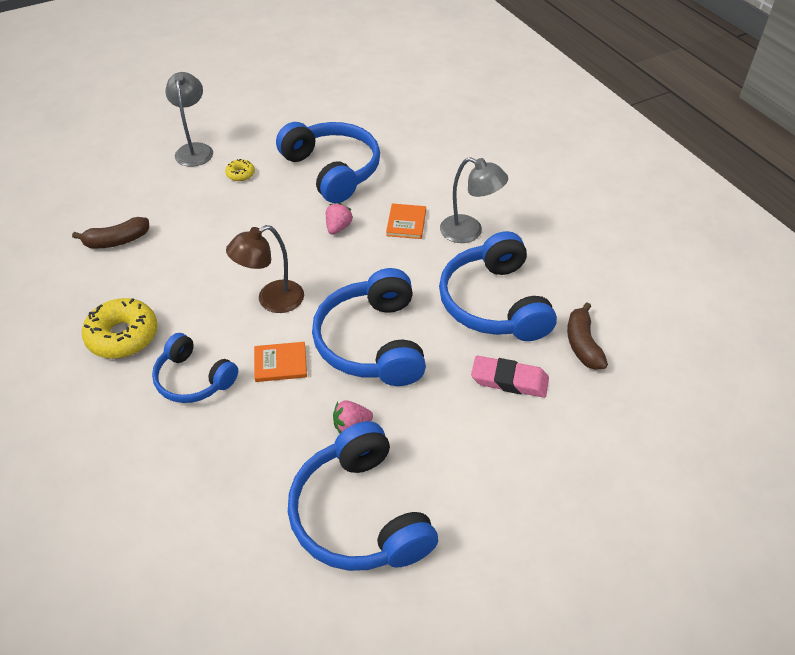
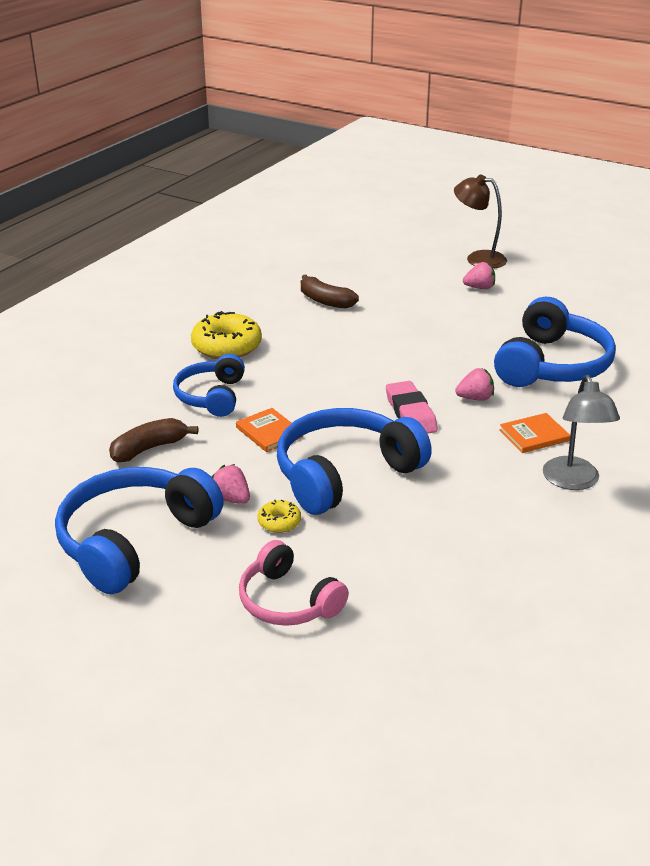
camera: 60 degrees right, 15 degrees down
(195, 149) = (479, 288): grey lamp -> pink strawberry
(240, 174) = (478, 321): yellow donut -> yellow donut (279, 522)
(272, 301) = (338, 399): brown lamp -> brown lamp (478, 258)
(494, 303) = (484, 535): blue headphones -> none
(497, 442) = (288, 601): none -> pink headphones
(509, 380) = (381, 583): pink eraser -> pink eraser (410, 413)
(582, 344) = (492, 625): brown banana -> brown banana (149, 449)

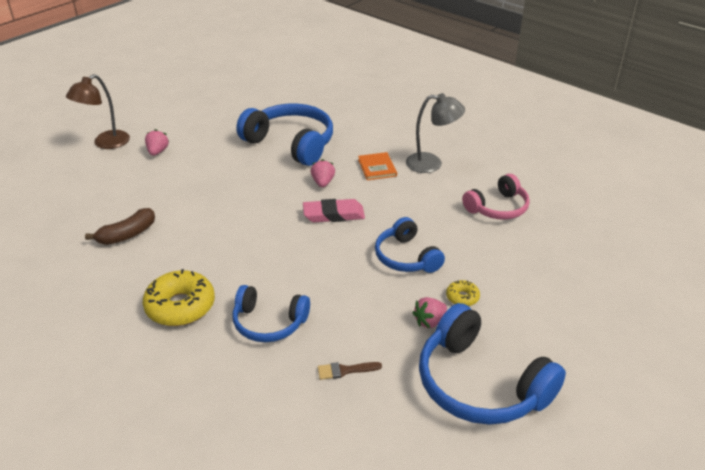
camera: 80 degrees left, 5 degrees up
(149, 449) = (345, 370): brown banana -> brown brush
(269, 432) = (339, 291): orange book -> none
(288, 601) = (551, 301): pink headphones -> pink headphones (497, 208)
(345, 474) = (406, 257): blue headphones -> blue headphones, size x0.61

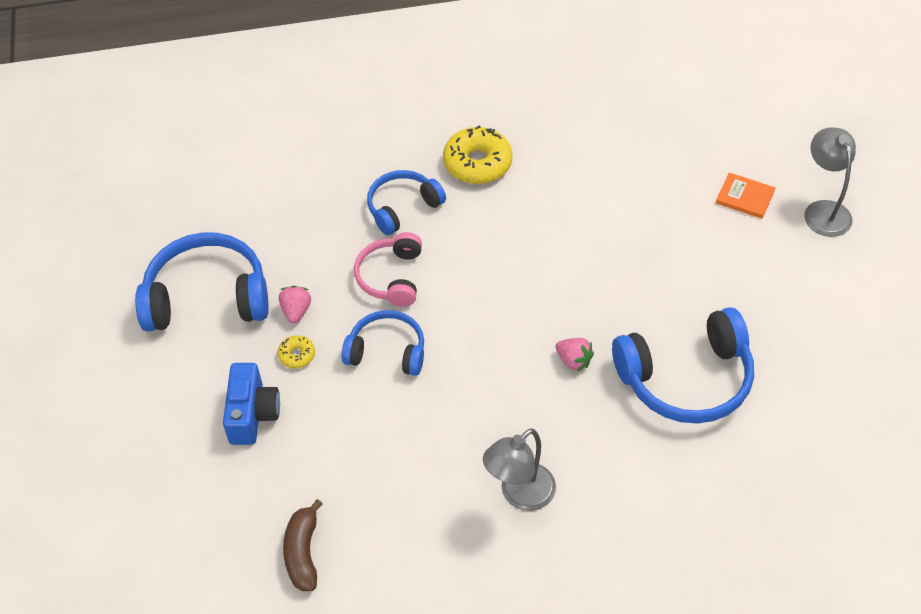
camera: 130 degrees right, 15 degrees up
(105, 143) = (823, 210): brown lamp -> grey lamp
(127, 235) = (616, 167): brown banana -> brown banana (303, 553)
(157, 152) = (766, 247): pink strawberry -> none
(333, 215) = (506, 335): pink eraser -> none
(345, 370) = (306, 226): brown brush -> none
(377, 168) = (559, 432): orange book -> orange book (745, 197)
(497, 208) = (381, 492): pink headphones -> pink headphones (391, 277)
(529, 290) = (252, 414): none -> blue camera

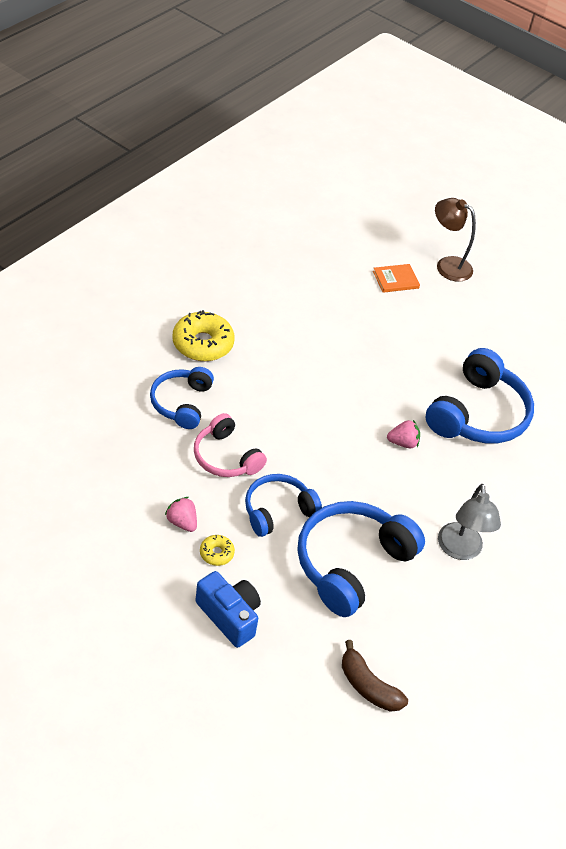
camera: 50 degrees left, 5 degrees down
(207, 297) = (100, 553): blue headphones -> blue headphones (351, 563)
(823, 210) = (447, 265): grey lamp -> brown lamp

